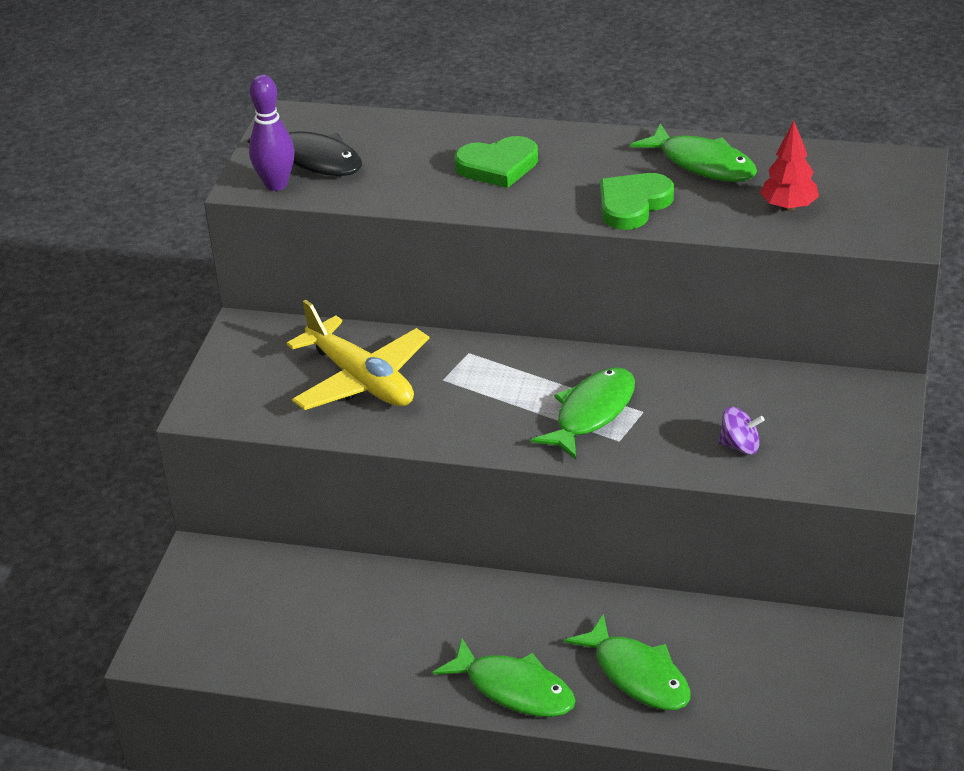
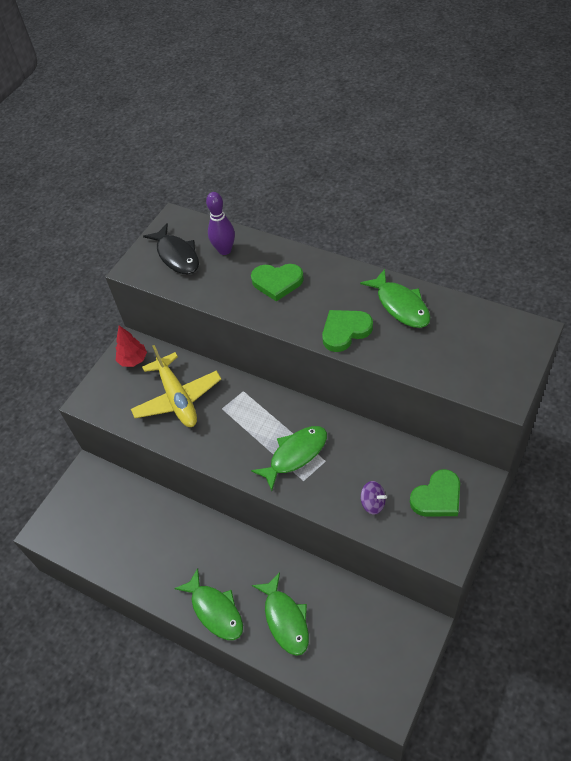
camera: 20 degrees right, 15 degrees up
(276, 184) = (148, 271): purple bowling pin -> purple bowling pin (224, 250)
(788, 207) = (441, 354): red tree -> red tree (133, 360)
(834, 421) = (437, 497): none -> green heart

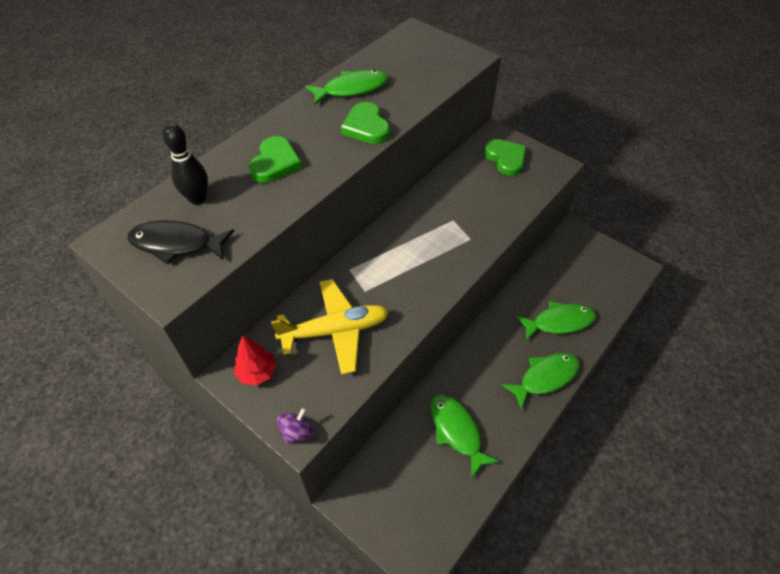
camera: 85 degrees left, 0 degrees up
(177, 255) = (176, 244): black fish -> black fish turned 150 degrees counterclockwise
(224, 250) = (198, 199): purple bowling pin -> black bowling pin
(295, 455) = (441, 240): green fish -> green fish (457, 431)
(373, 503) = (504, 197): purple spinning top -> purple spinning top (297, 432)

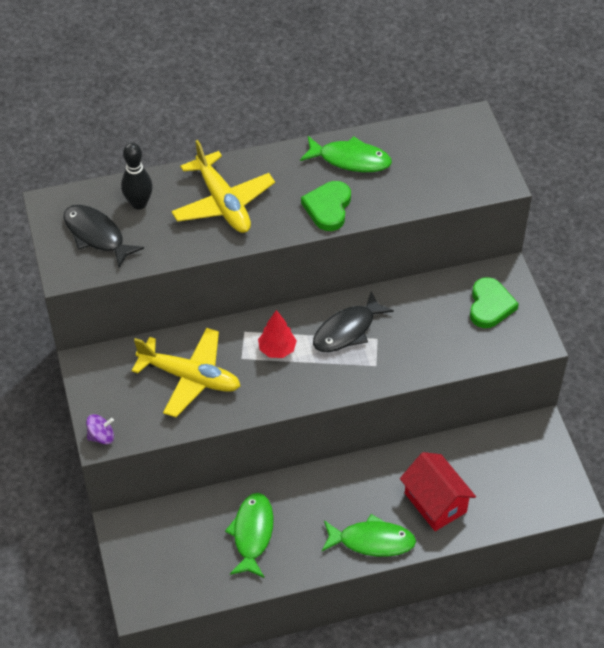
camera: 35 degrees right, 0 degrees up
(257, 372) = (105, 374): red tree -> red tree (277, 349)
(275, 163) = (223, 203): green heart -> yellow plane
(426, 226) = (347, 330): none -> black fish
(559, 322) = (435, 502): green fish -> red house

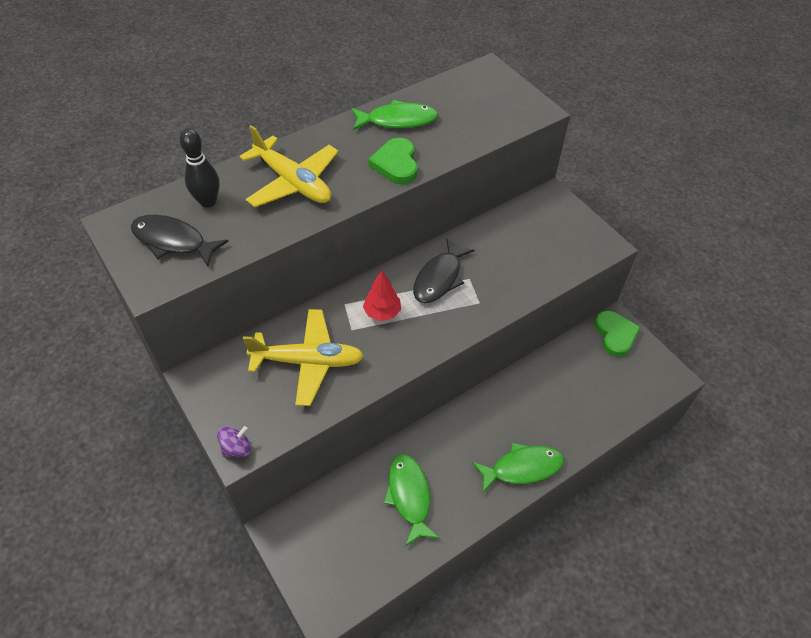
camera: 20 degrees left, 0 degrees up
(435, 502) = (561, 414): red house -> none
(490, 305) = (552, 226): green heart -> green heart (615, 335)

